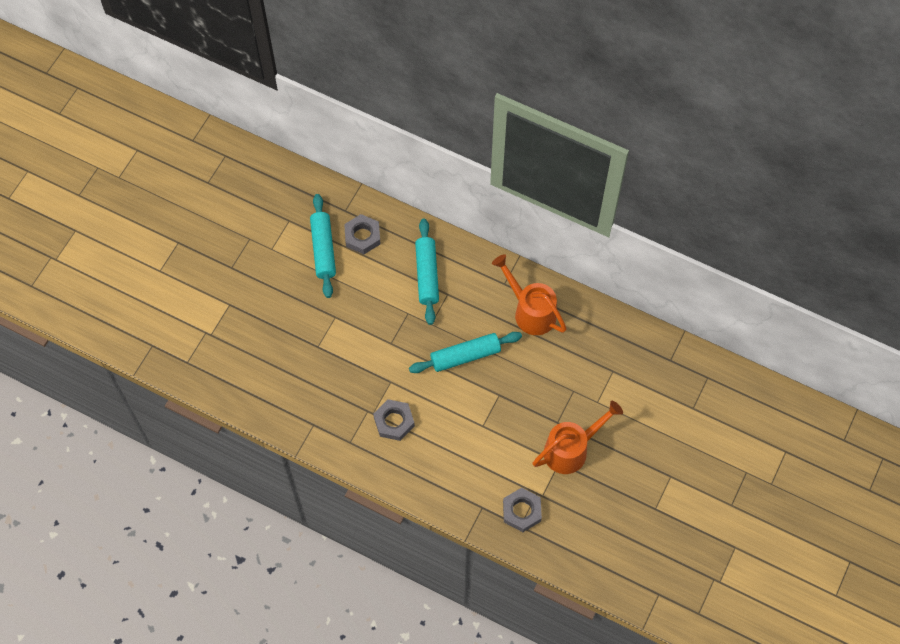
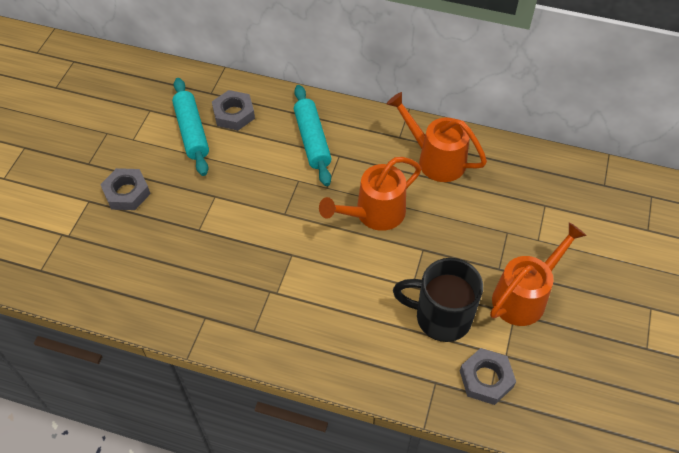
camera: 10 degrees left, 10 degrees down
(394, 421) = (304, 298): grey nut -> grey nut (127, 193)
(465, 356) = (373, 214): turquoise rolling pin -> orange watering can
(499, 456) = (441, 317): none -> black mug

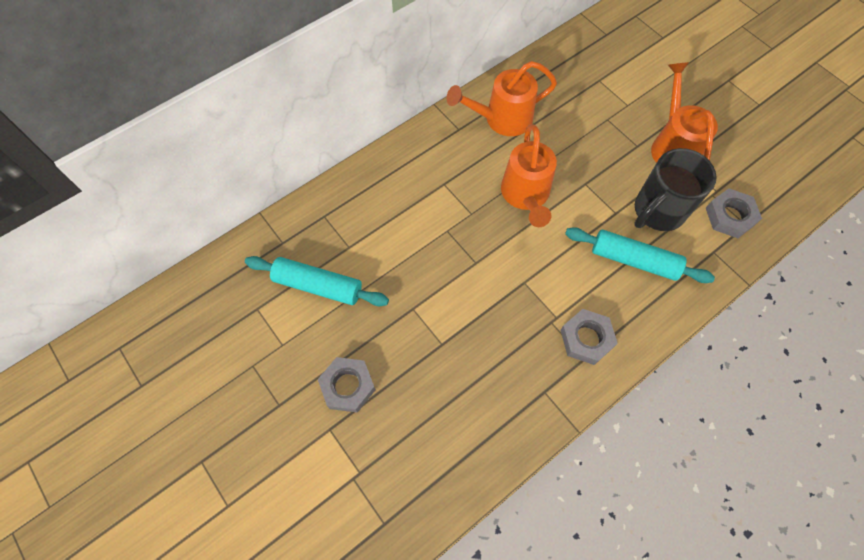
camera: 55 degrees left, 10 degrees up
(234, 114) = (326, 238): grey nut -> grey nut (586, 339)
(312, 140) = (410, 194): turquoise rolling pin -> turquoise rolling pin (634, 260)

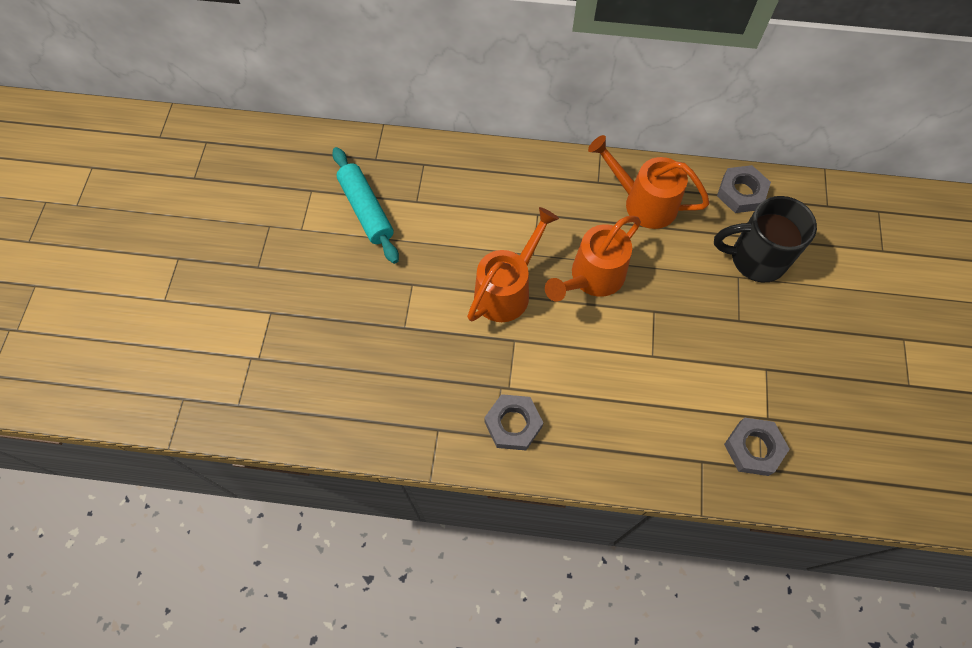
camera: 45 degrees right, 0 degrees up
(347, 386) = (311, 296): grey nut -> grey nut (741, 193)
(634, 260) = (622, 404): turquoise rolling pin -> none
(657, 211) = (691, 386): black mug -> black mug (755, 259)
(672, 145) = (773, 347): orange watering can -> orange watering can (507, 289)

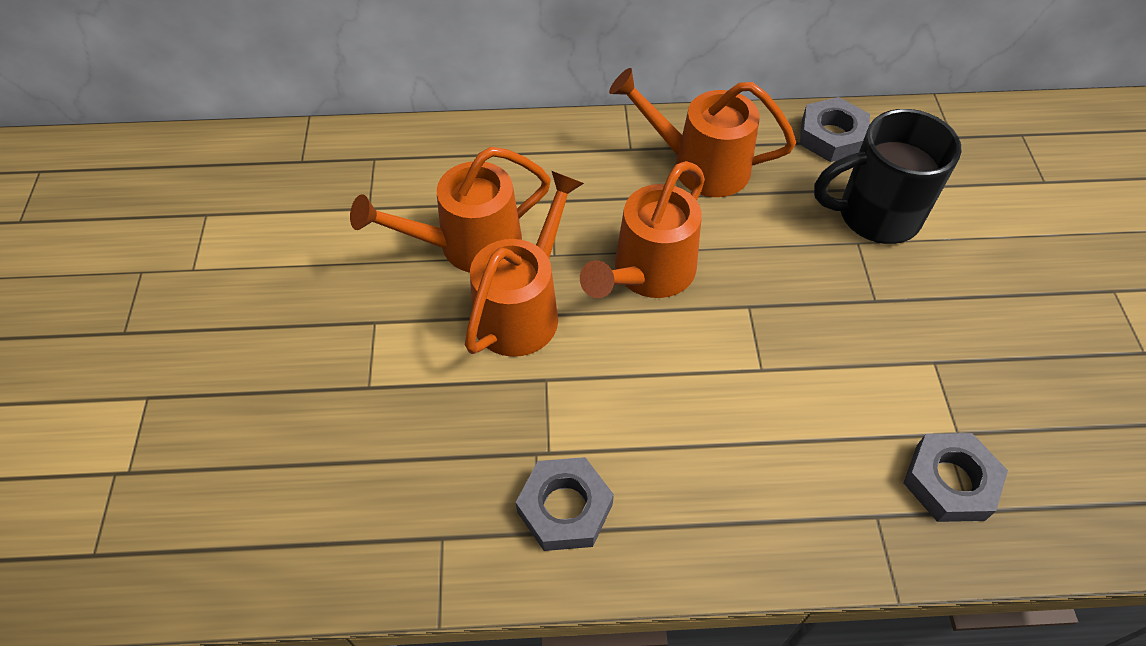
camera: 10 degrees left, 10 degrees down
(366, 210) = (292, 229): turquoise rolling pin -> none
(477, 239) = (467, 246): none -> orange watering can

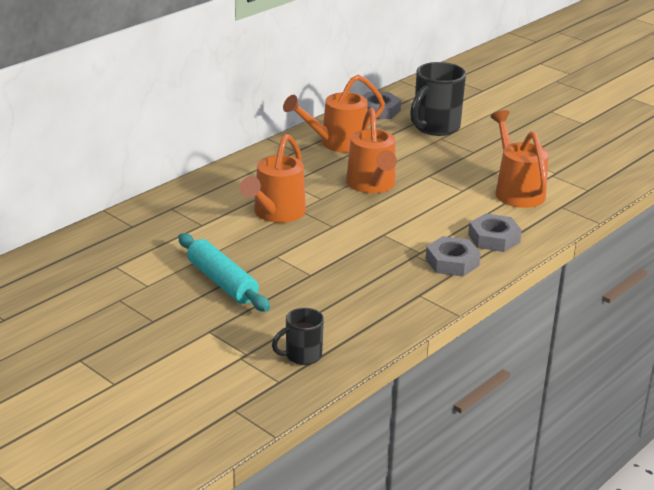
camera: 45 degrees left, 25 degrees down
(171, 531) = (302, 356): none -> black mug
(263, 323) = (222, 282): none -> turquoise rolling pin
(523, 308) = (336, 219): orange watering can -> orange watering can (516, 190)
(950, 482) = (571, 186): grey nut -> grey nut (494, 238)

